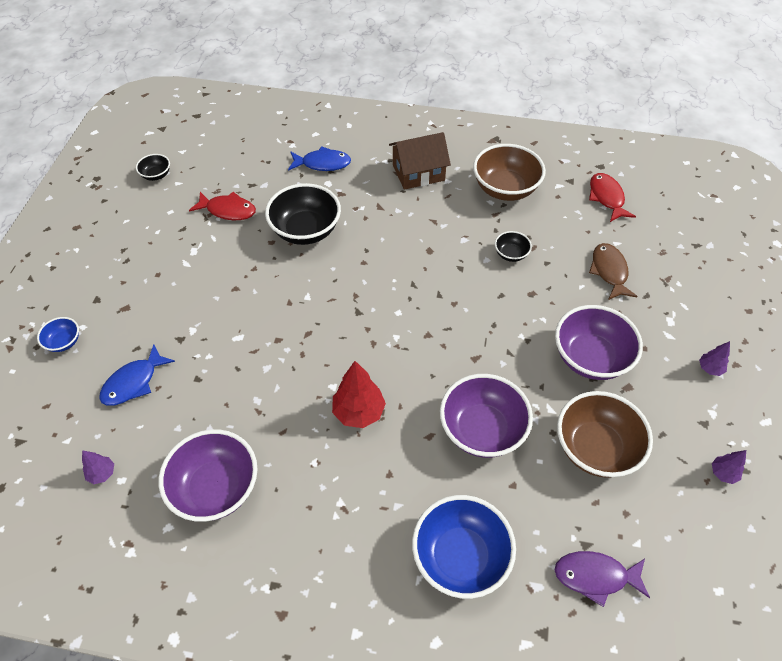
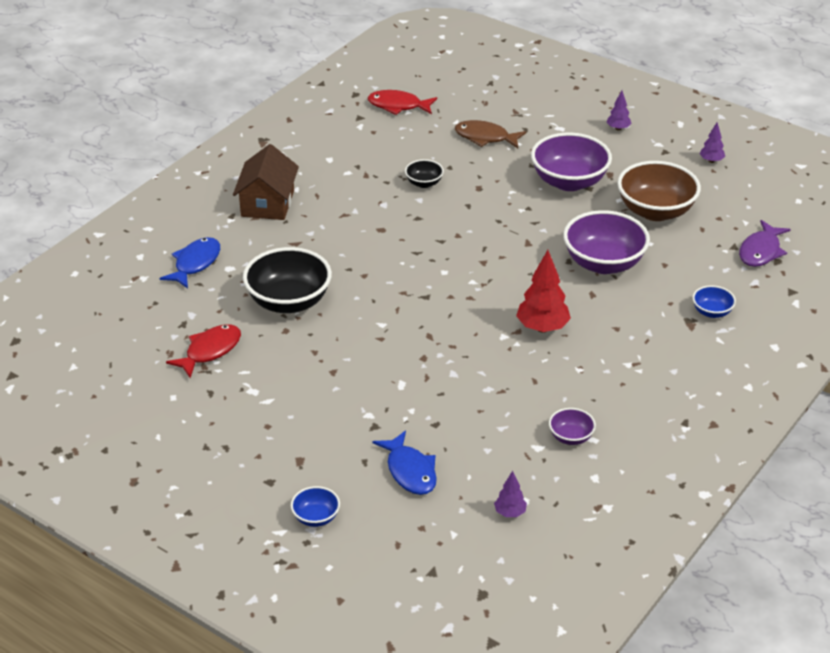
camera: 65 degrees left, 15 degrees down
(156, 175) = (98, 396): black bowl -> none
(216, 488) = (571, 437): purple bowl -> purple bowl, size x0.49
(460, 557) = (712, 312): blue bowl -> blue bowl, size x0.49
(505, 189) = (338, 158): brown bowl -> none

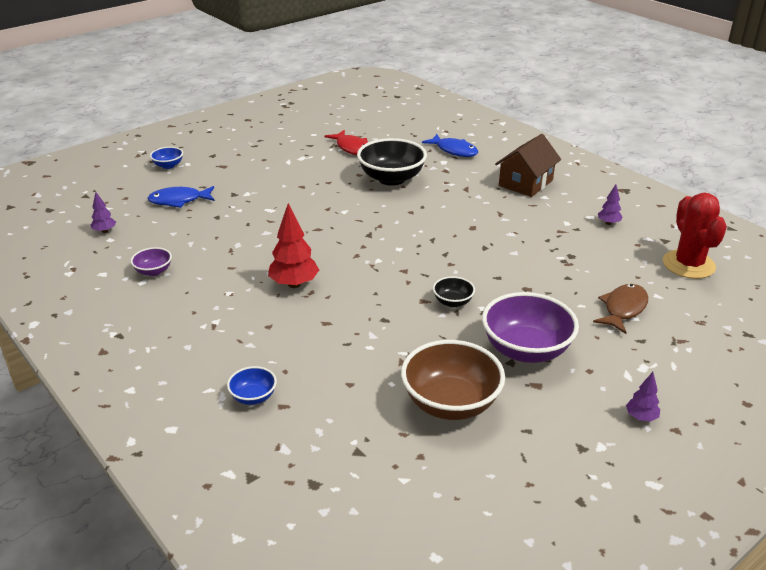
camera: 105 degrees right, 5 degrees down
(267, 203) = (525, 183): brown house -> brown house turned 75 degrees counterclockwise
(398, 106) = (688, 264): red fish -> red cactus
(424, 183) = (541, 259): black bowl -> black bowl (453, 302)
(603, 263) = (370, 341): purple bowl -> none
(711, 161) = (553, 489): purple tree -> purple tree (608, 223)
(761, 251) = (338, 474): purple fish -> none

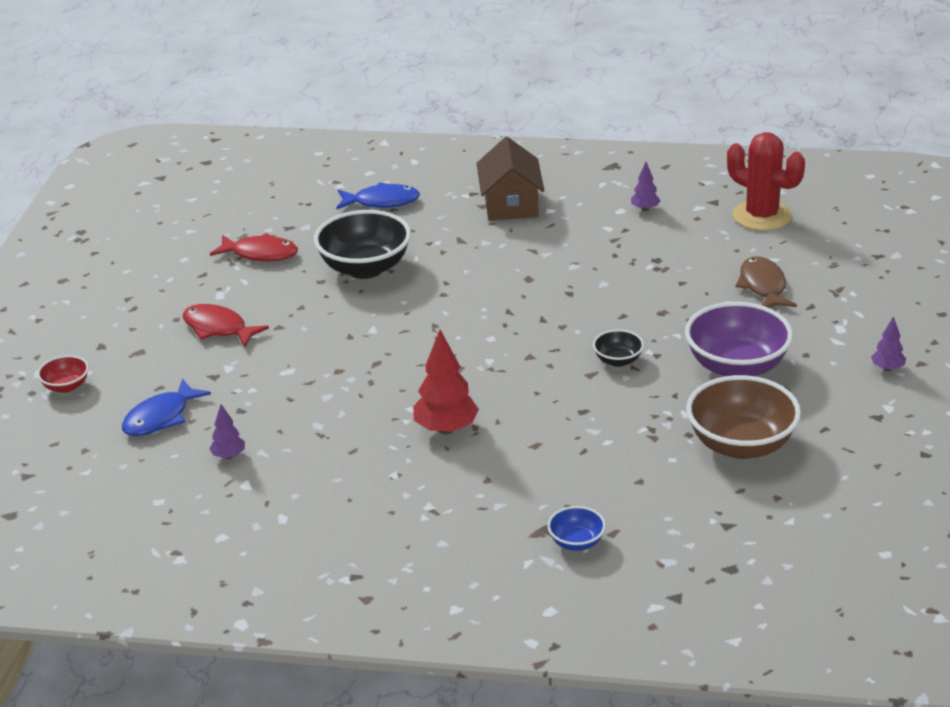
camera: 40 degrees left, 0 degrees up
(105, 231) = (134, 497): purple tree -> purple tree (229, 456)
(153, 271) = (276, 502): purple bowl -> none
(168, 165) = (66, 386): blue bowl -> red bowl
(274, 173) = (218, 328): none -> red fish

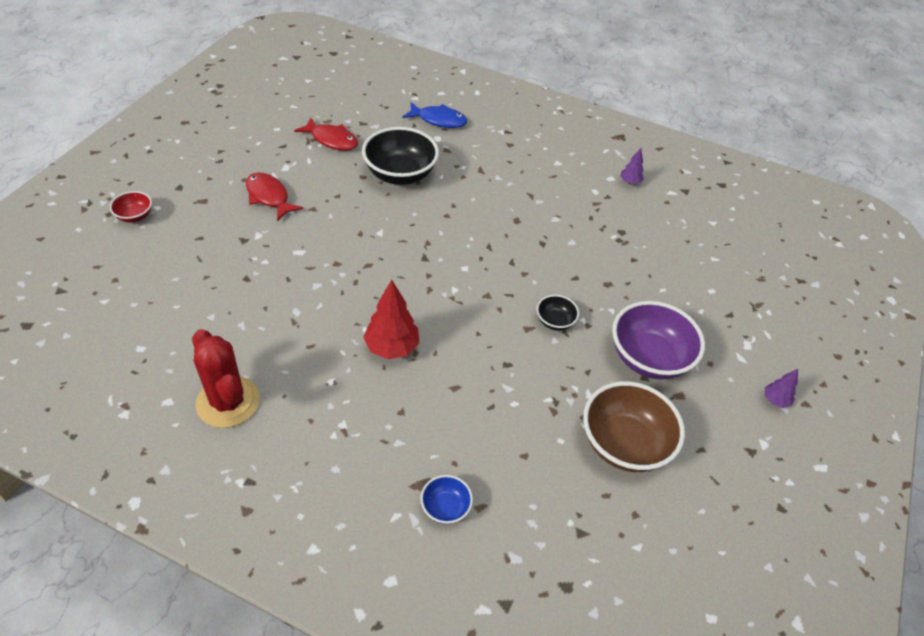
camera: 10 degrees right, 15 degrees up
(161, 417) = (185, 266): blue fish -> none
(229, 456) = (215, 320): purple tree -> none
(510, 204) = (531, 149): brown house -> none
(762, 216) = (718, 215): red cactus -> red cactus (228, 402)
(763, 286) = (697, 283): brown fish -> none

